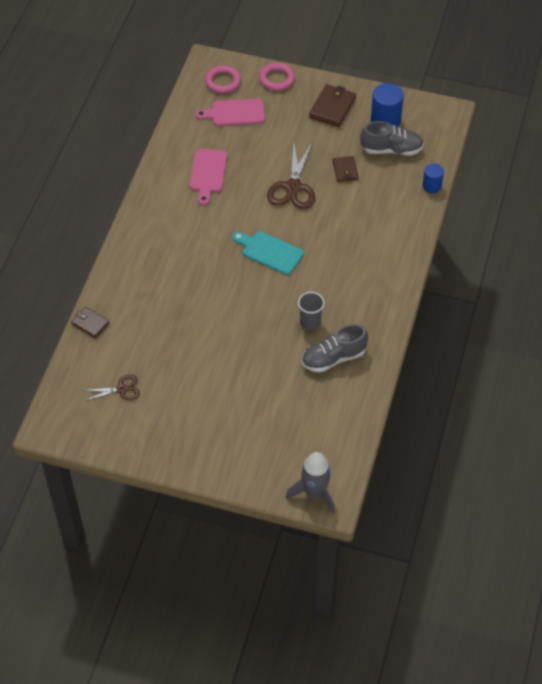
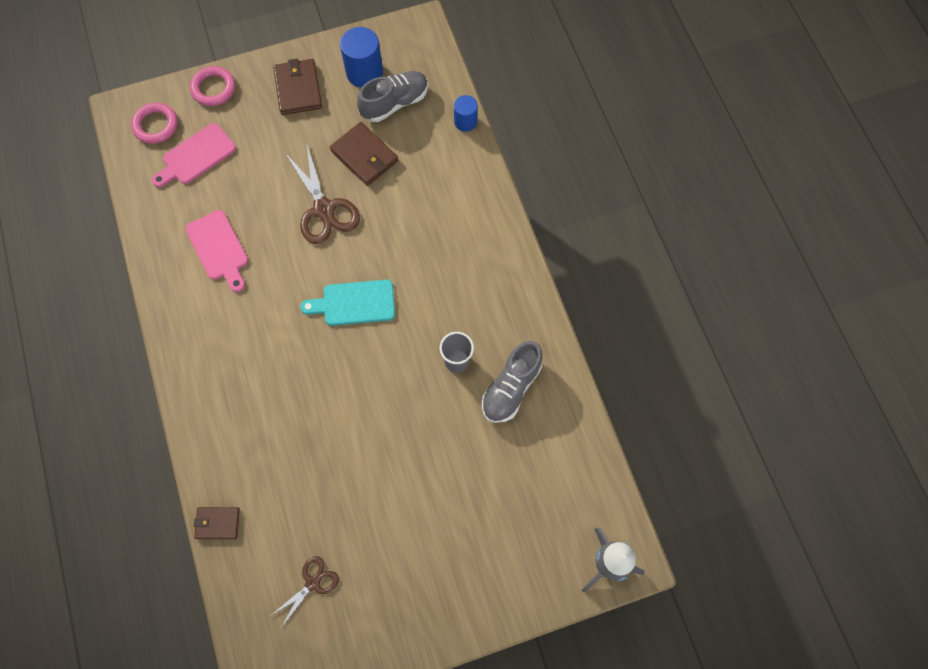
camera: 35 degrees left, 15 degrees up
(345, 170) = (364, 156): brown wallet -> brown wallet, size x1.59

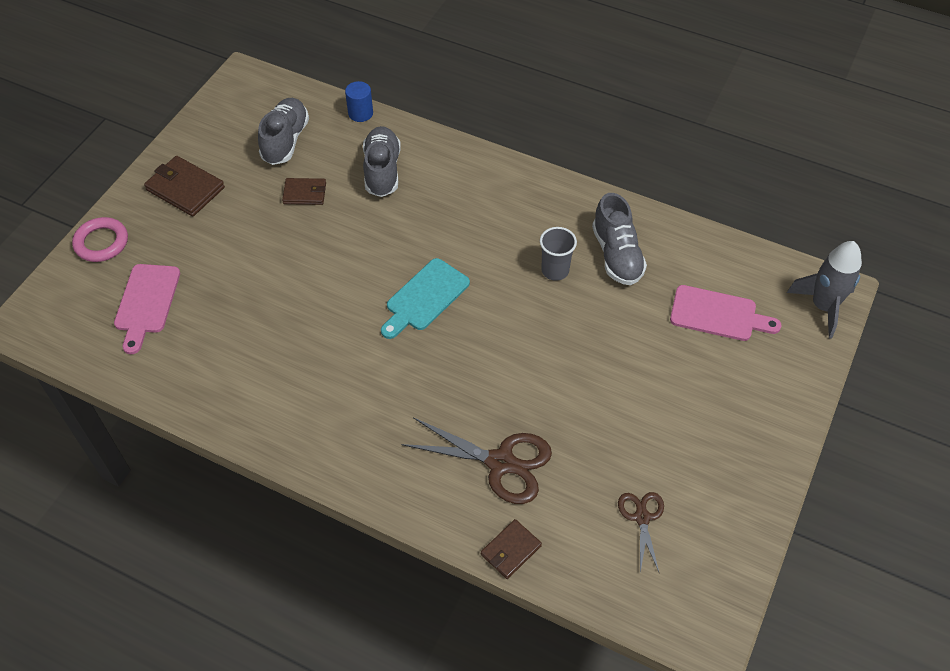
camera: 45 degrees left, 15 degrees down
(156, 125) = (75, 309): pink ring -> none
(219, 248) = (255, 352): pink cutting board -> pink cutting board (718, 314)
(324, 209) = (316, 254): brown scissors -> brown scissors (501, 462)
(364, 72) = (232, 138): blue cylinder -> none
(364, 156) = (305, 193): brown wallet -> brown wallet, size x0.63
(430, 181) = (382, 171): none -> grey shoe

